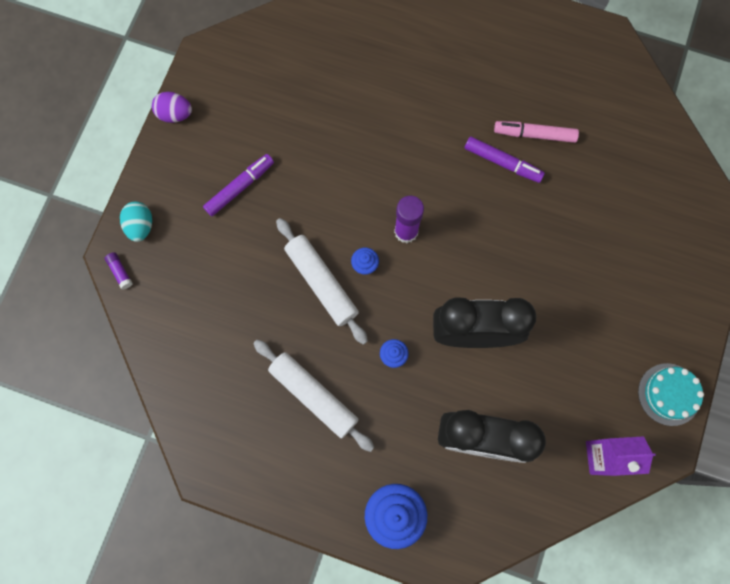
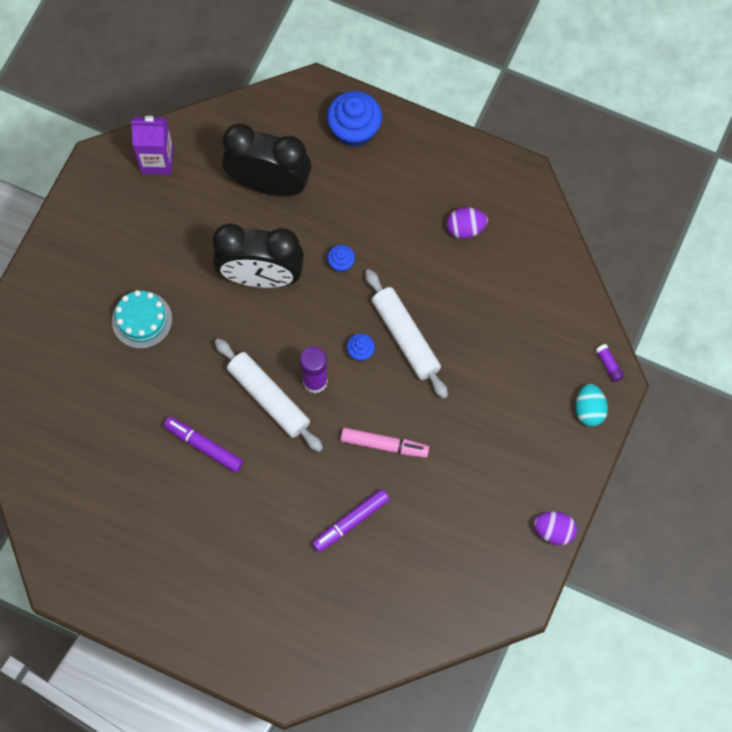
camera: 175 degrees left, 5 degrees down
(240, 187) = (485, 443): purple marker -> purple marker (351, 522)
(267, 405) = (465, 228): none -> purple egg
(313, 396) = (420, 233): white rolling pin -> white rolling pin (269, 398)
(534, 134) = (164, 474): pink marker -> pink marker (384, 445)
(669, 394) = (84, 207): turquoise cake -> turquoise cake (142, 320)

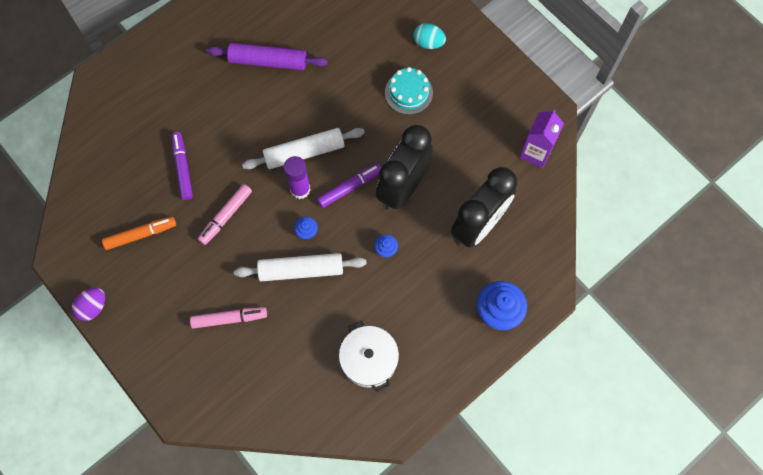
camera: 115 degrees right, 0 degrees up
(170, 495) = (268, 61): none -> purple rolling pin
(204, 446) = (291, 96): purple marker -> purple marker (349, 187)
(450, 526) = (141, 234): none -> orange marker
(465, 228) = (369, 360): purple egg -> white pot
(493, 383) = (229, 318): none -> pink marker
(589, 410) = (168, 382): turquoise egg -> turquoise egg (428, 43)
(609, 365) = (196, 418): purple glue stick -> none

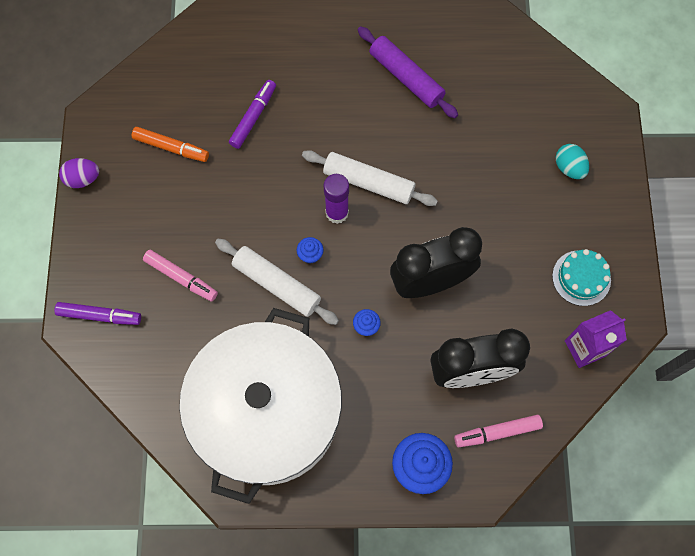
camera: 40 degrees right, 0 degrees up
(226, 216) = (253, 187): pink marker -> pink marker (497, 432)
(349, 187) = (382, 245): purple marker -> purple marker (100, 315)
(369, 360) = (266, 412): white pot -> white pot, size x2.25
(408, 92) = (510, 200): turquoise cake -> turquoise cake (581, 278)

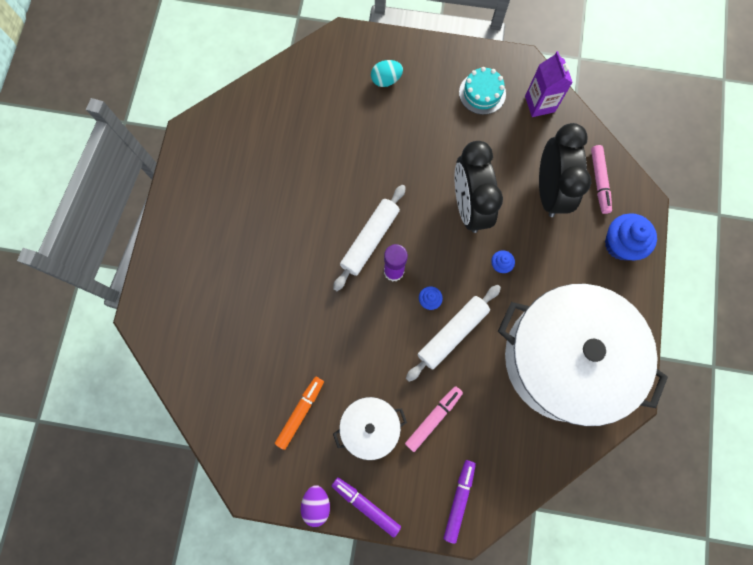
camera: 80 degrees left, 5 degrees up
(164, 216) = (370, 427): none -> white pot
(253, 117) = (284, 331): purple marker -> purple marker (366, 505)
(406, 77) = (273, 190): purple rolling pin -> none

